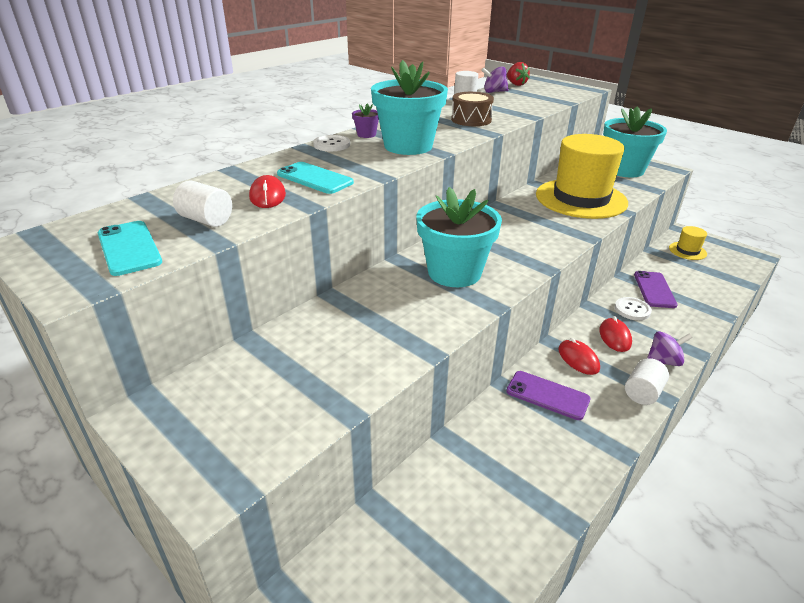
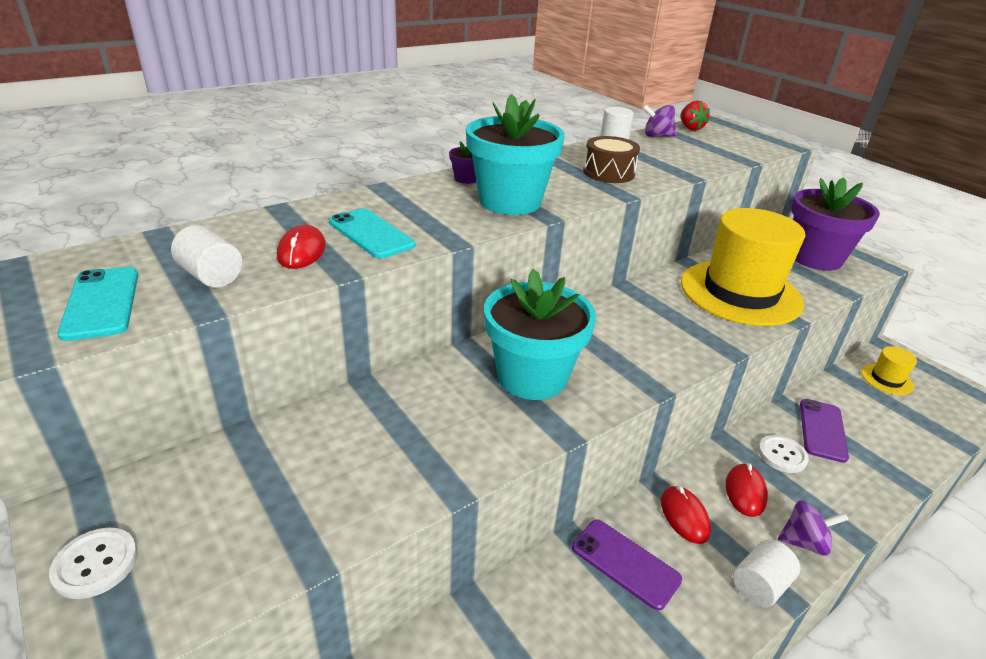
camera: 10 degrees right, 0 degrees up
(332, 145) = (416, 188): white button -> white button (95, 564)
(624, 170) = (815, 258): turquoise flower pot -> purple flower pot

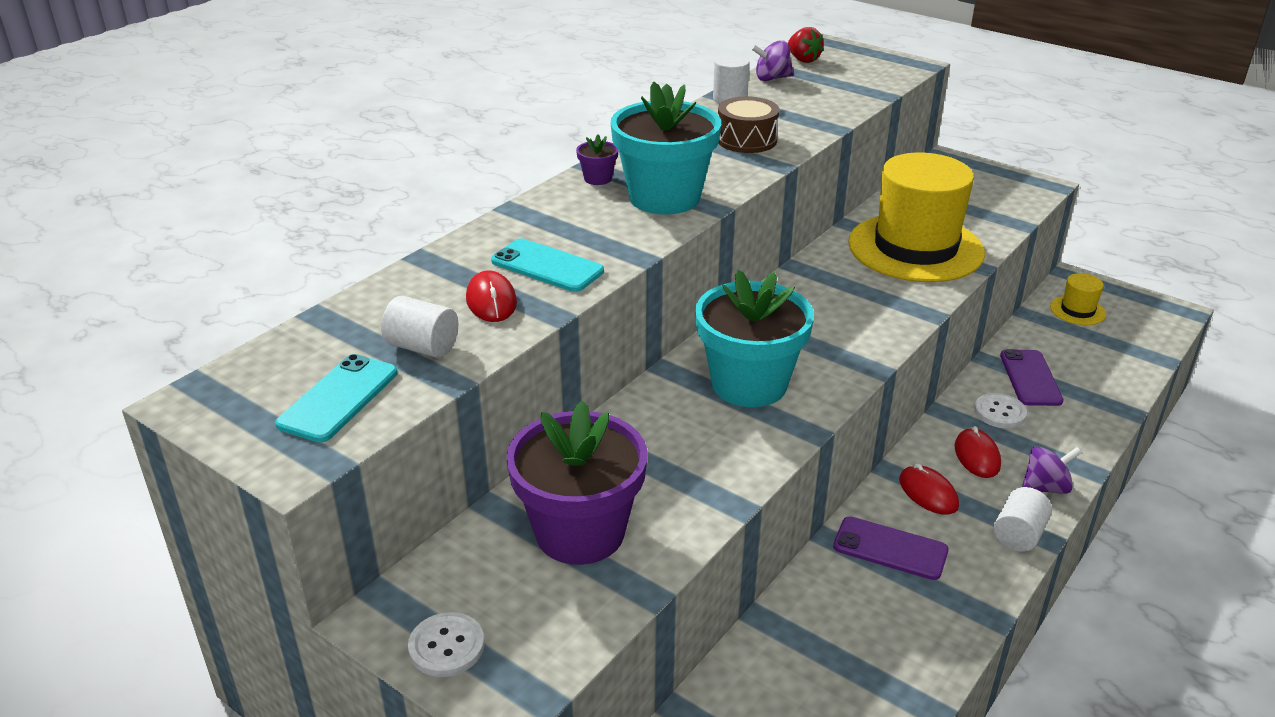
camera: 15 degrees left, 0 degrees up
(101, 303) = (338, 398): turquoise phone -> turquoise phone turned 60 degrees clockwise
(815, 258) = (976, 191): purple flower pot -> purple flower pot (580, 532)

